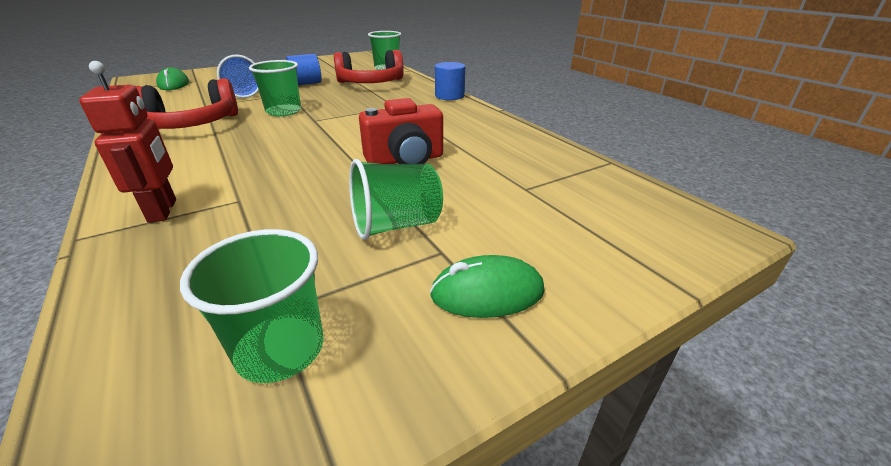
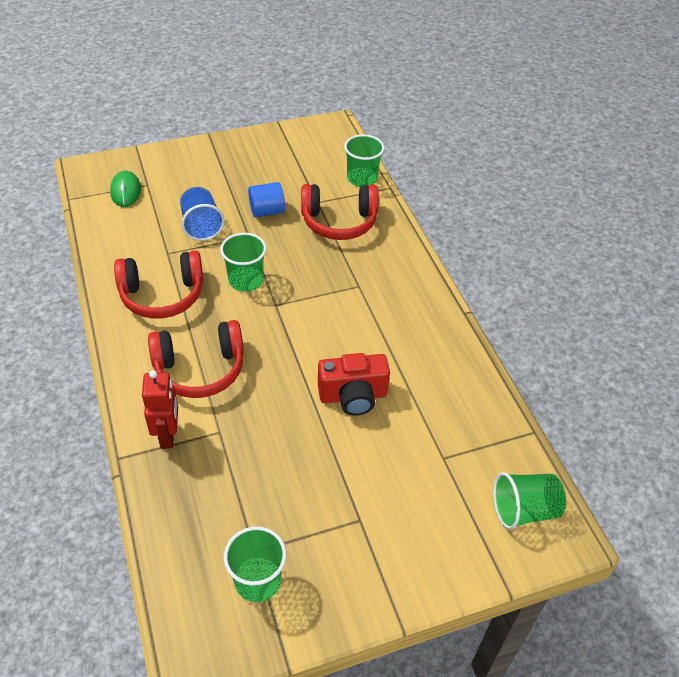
camera: 10 degrees right, 15 degrees up
(222, 160) = (200, 369): none -> red headphones
(396, 225) = (333, 485): green cup -> green cup (524, 510)
(449, 96) = (420, 269): blue cylinder -> none
(487, 293) = (380, 563): green mouse -> none

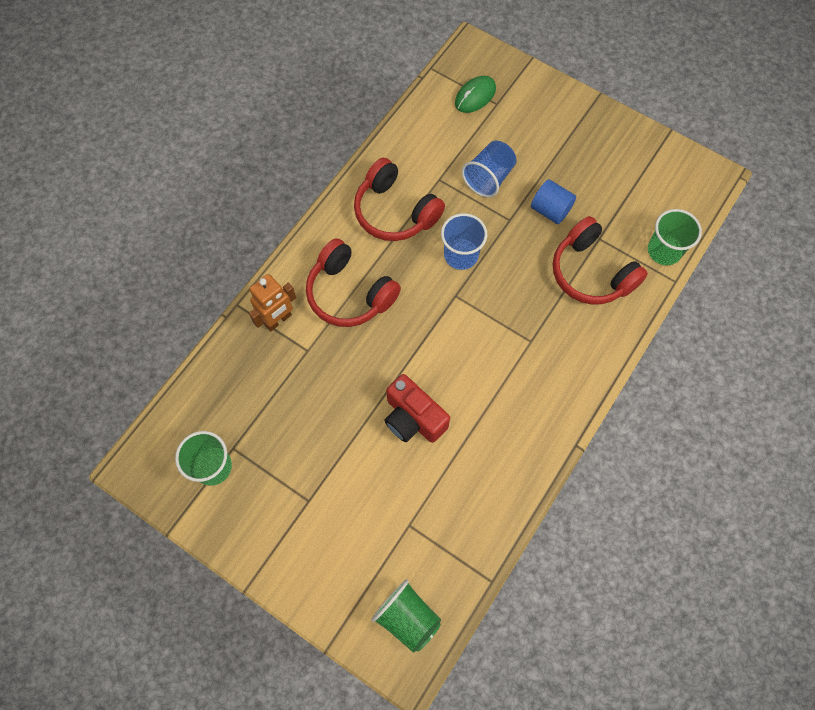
camera: 55 degrees right, 20 degrees up
(168, 435) = (278, 320): red robot -> orange robot
(246, 280) = (461, 255): green cup -> blue cup

